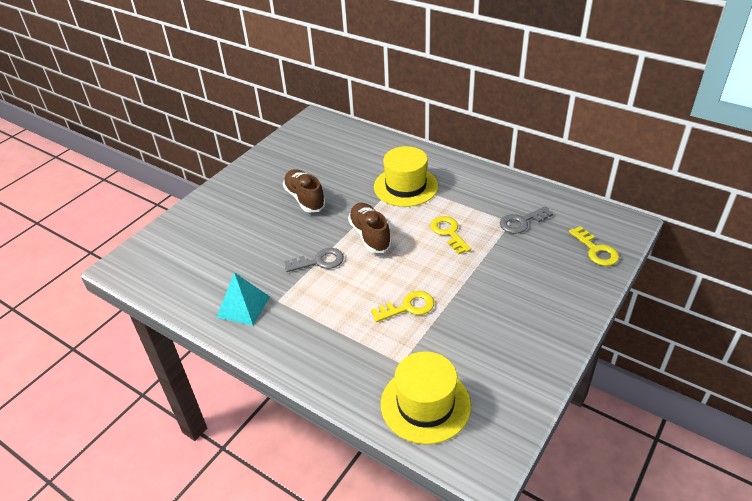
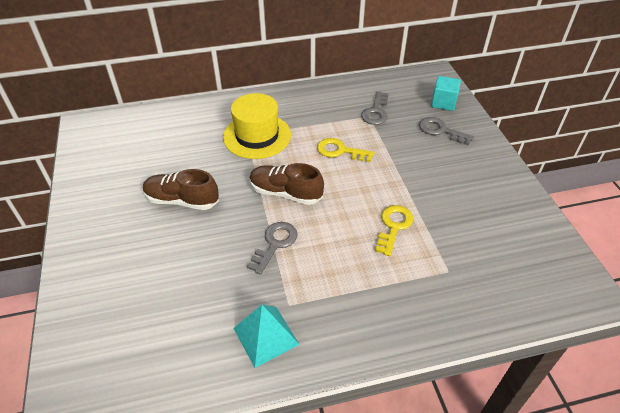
camera: 50 degrees left, 5 degrees up
(425, 404) = (505, 286): yellow hat -> none
(555, 270) = (441, 131): none -> grey key
(596, 250) = (443, 102): yellow key -> turquoise cube

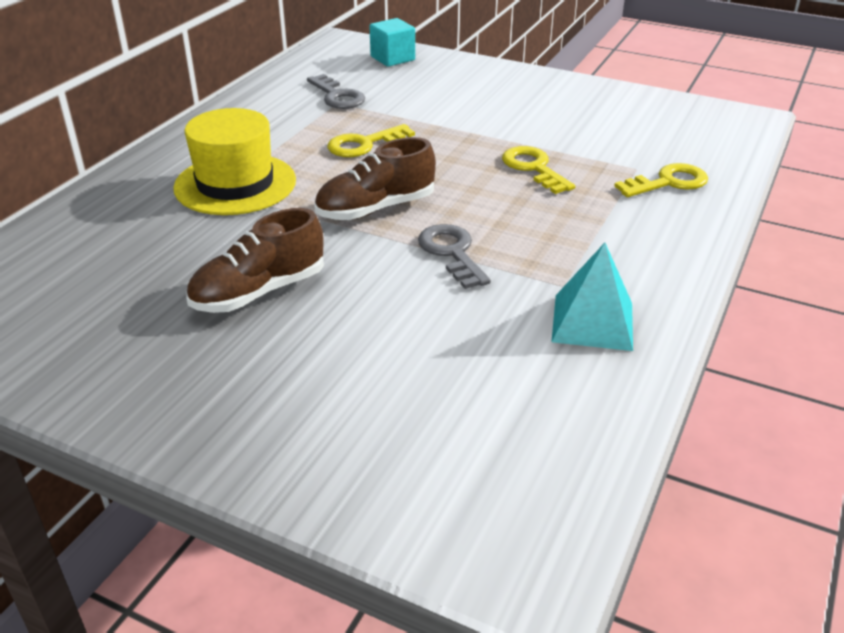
camera: 50 degrees left, 10 degrees down
(441, 131) = (433, 79): grey key -> none
(449, 295) = (668, 182): none -> yellow key

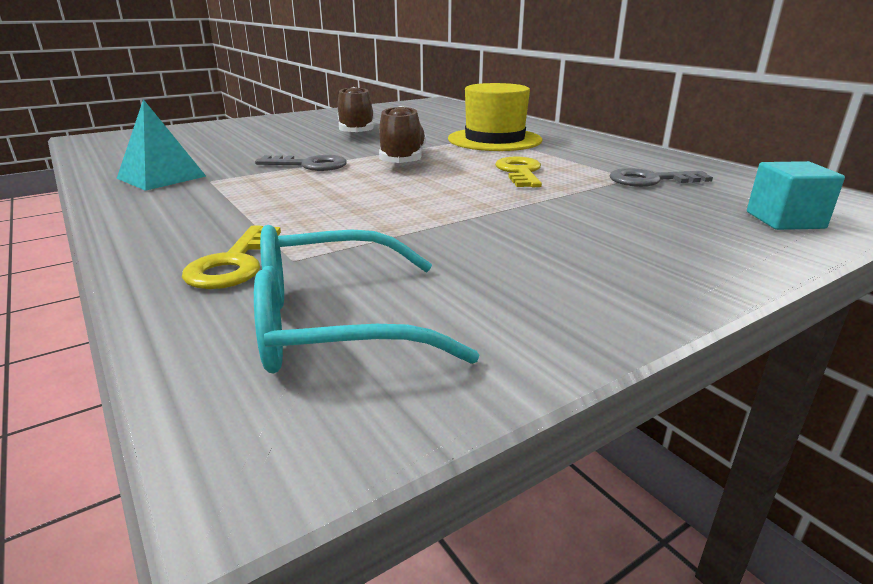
camera: 120 degrees right, 10 degrees down
(534, 168) = (380, 214): yellow key -> none
(672, 133) = (333, 324): none -> turquoise glasses

